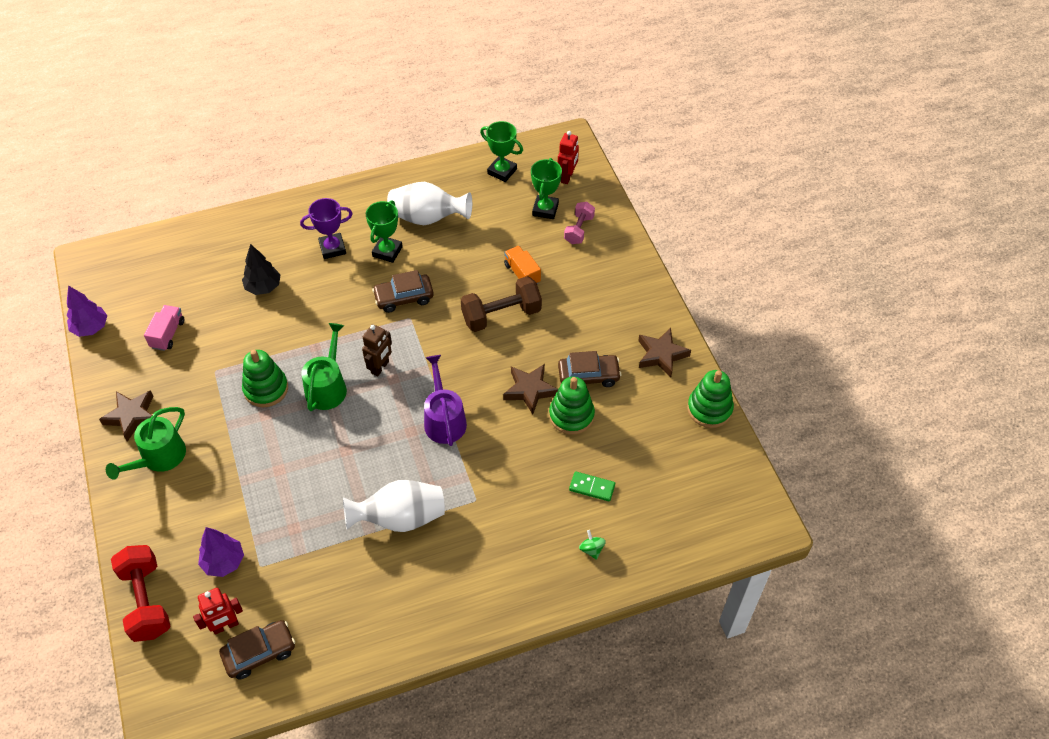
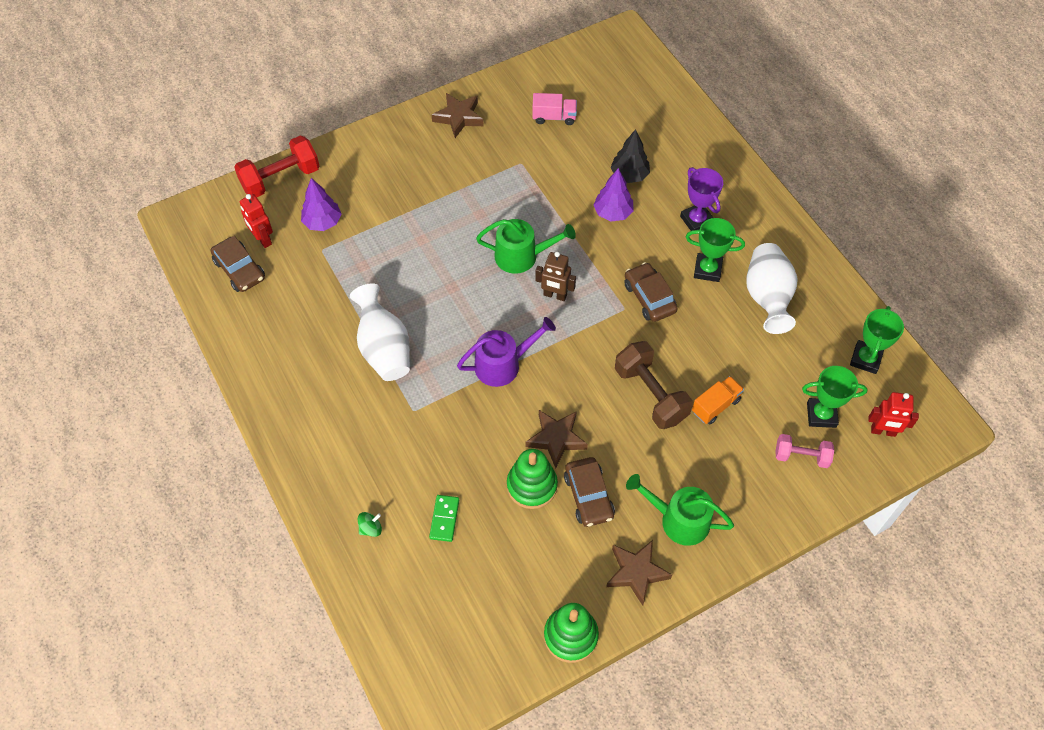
camera: 80 degrees right, 5 degrees up
(91, 328) = (547, 61): purple tree -> purple tree (612, 213)
(159, 457) = (420, 148): green watering can -> green watering can (679, 520)
(266, 389) = (509, 207): green stacking toy -> none

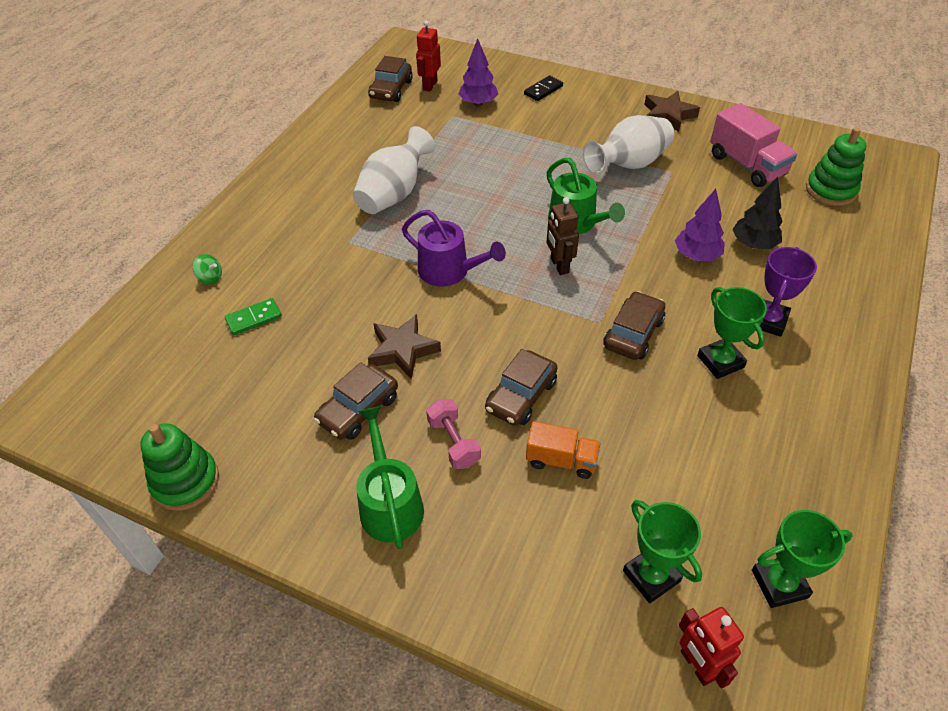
camera: 55 degrees right, 10 degrees down
(281, 179) = (493, 66): red dumbbell -> none
(349, 169) = (543, 90): none -> black domino
(532, 486) = (336, 360): green stacking toy -> green stacking toy (830, 190)
(554, 117) = (747, 165): pink truck -> pink truck, size x1.59
(636, 572) = (297, 499): brown star -> none
(650, 394) = (521, 396): brown dumbbell -> brown car
(767, 297) = (748, 433): white vase -> white vase (629, 165)
(801, 456) = (574, 585): pink dumbbell -> pink dumbbell (453, 442)

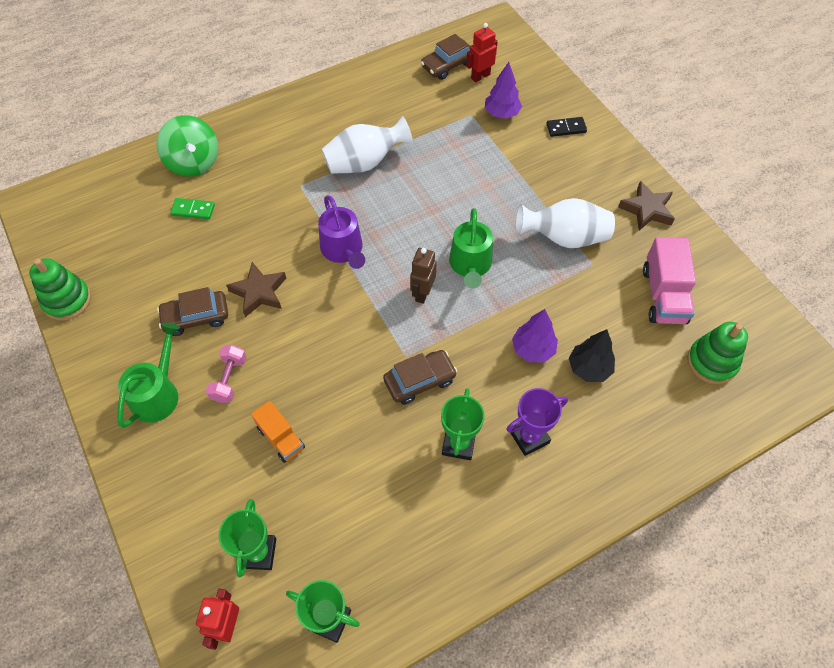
camera: 35 degrees right, 10 degrees up
(210, 278) = (193, 162): green spinning top -> green spinning top, size x2.41
(521, 396) = (300, 376): brown car -> none

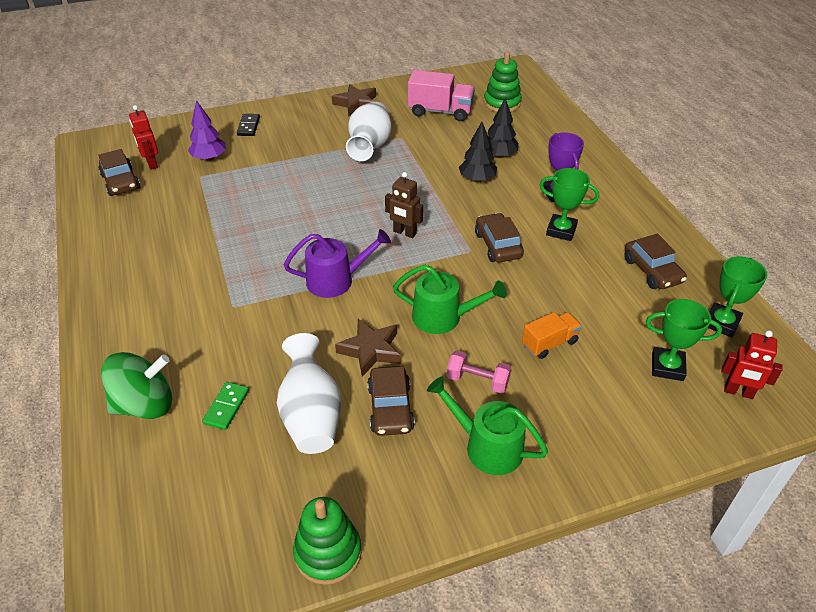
camera: 80 degrees left, 15 degrees down
(365, 163) = (225, 253): white vase -> white vase (311, 415)
(406, 545) = (652, 271): none -> brown car
(470, 265) = (381, 200): green watering can -> green watering can (443, 317)
(533, 349) = (477, 179): purple tree -> black tree

